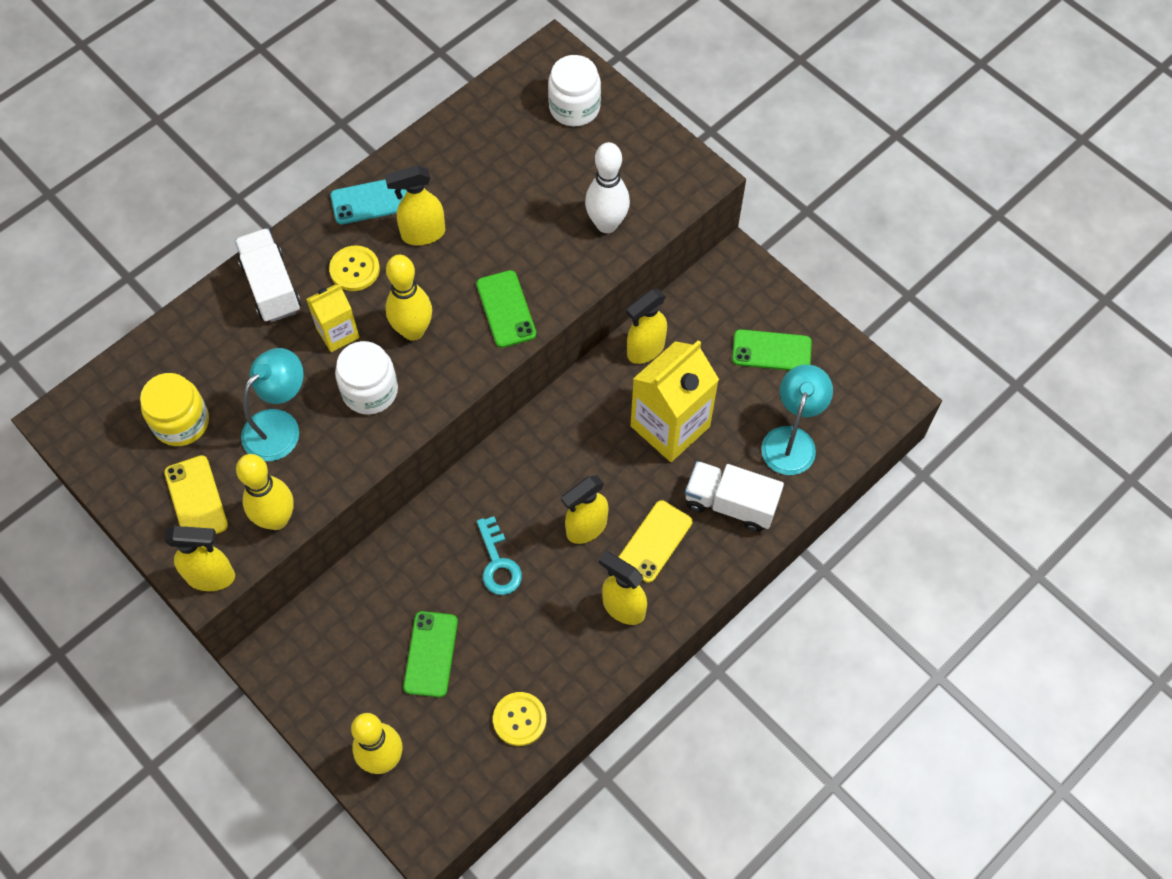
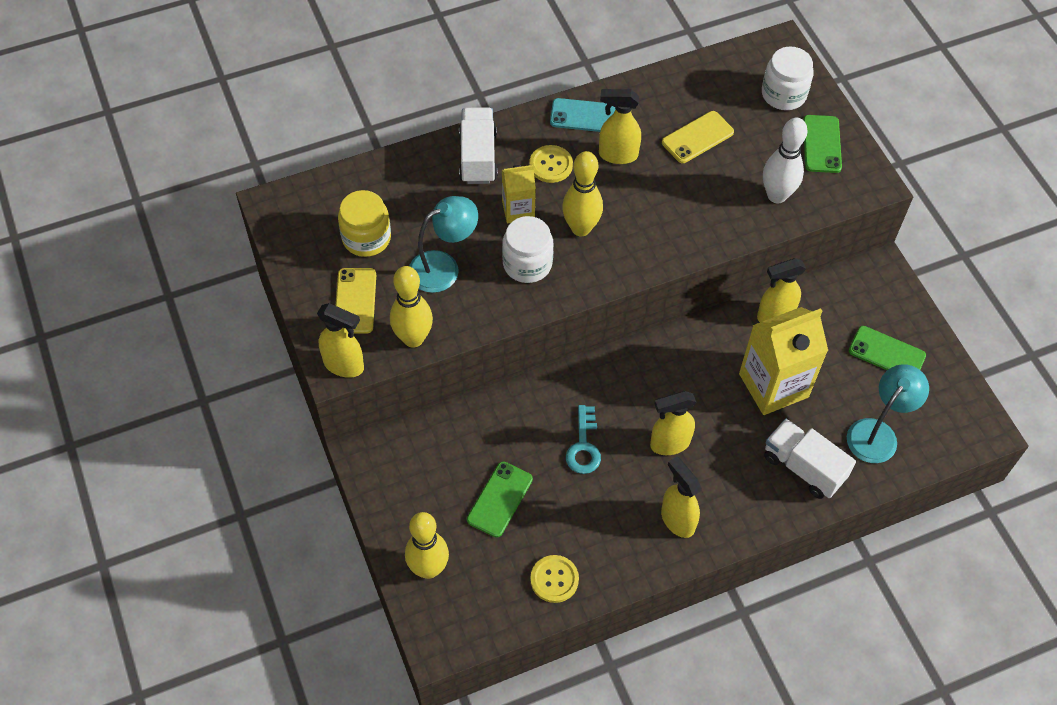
camera: 20 degrees right, 5 degrees down
(506, 309) = (665, 236): green phone -> green phone (821, 144)
(654, 541) = (725, 475): yellow phone -> yellow phone (697, 137)

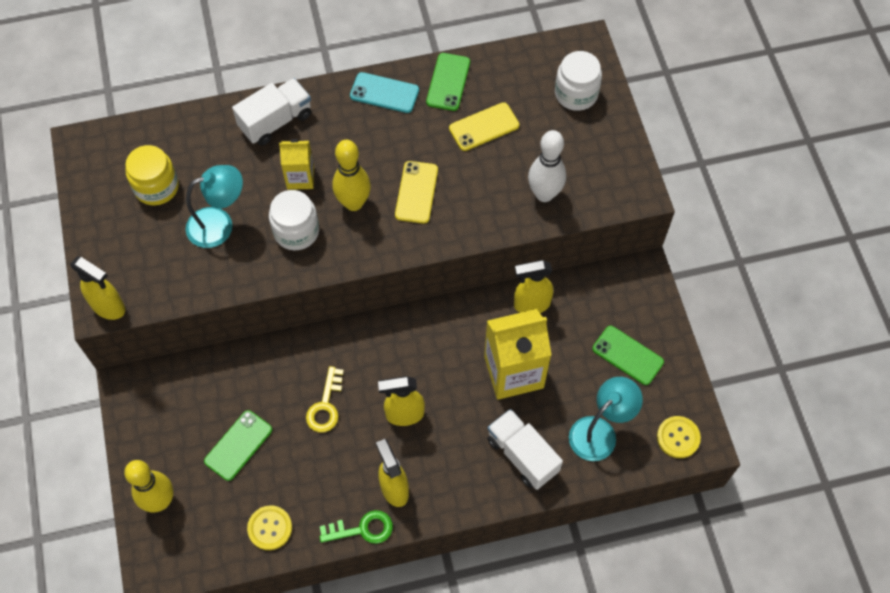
camera: 10 degrees right, 5 degrees up
(355, 301) = (133, 246): yellow phone -> yellow phone (416, 192)
(413, 338) = (176, 290): yellow bowling pin -> none
(478, 157) = (276, 121): white truck -> white truck turned 45 degrees clockwise
(551, 165) = (341, 137): yellow button -> yellow button (678, 437)
(583, 446) = (325, 405): turquoise key -> yellow key
(617, 155) = (405, 135): yellow spray bottle -> none
(653, 566) = (362, 529): none -> green key
(821, 144) = (599, 148): green phone -> green phone (448, 82)

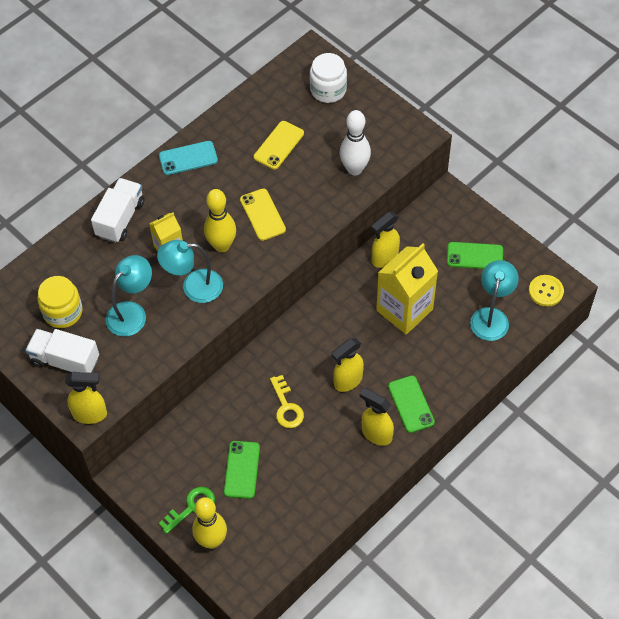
camera: 30 degrees left, 5 degrees down
(270, 528) = (306, 511): yellow button -> none
(296, 231) = (194, 287): white jar -> turquoise lamp
(362, 529) = (373, 474): green key -> green key (191, 507)
(448, 82) = (230, 127): green phone -> green phone (411, 404)
(522, 455) = (449, 361): white truck -> white truck (65, 361)

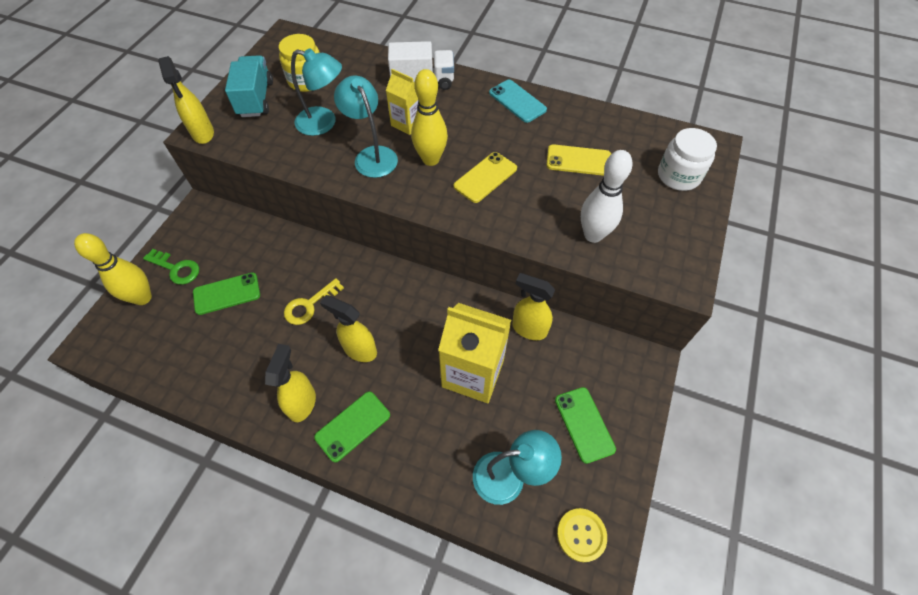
camera: 65 degrees right, 0 degrees up
(65, 361) = (256, 99): white truck -> turquoise truck

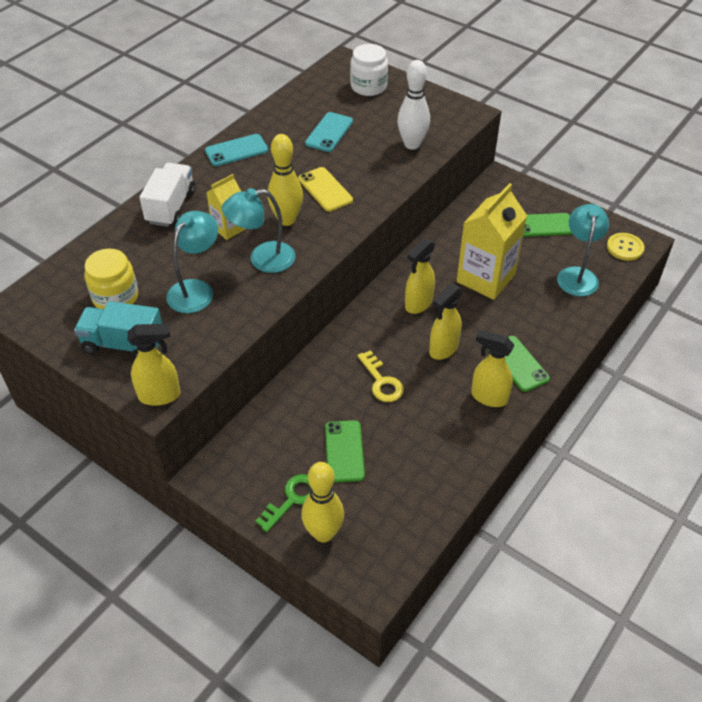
camera: 75 degrees left, 10 degrees down
(528, 329) = (452, 236): yellow spray bottle -> yellow spray bottle (418, 304)
(578, 160) = (329, 132): yellow phone -> turquoise phone

